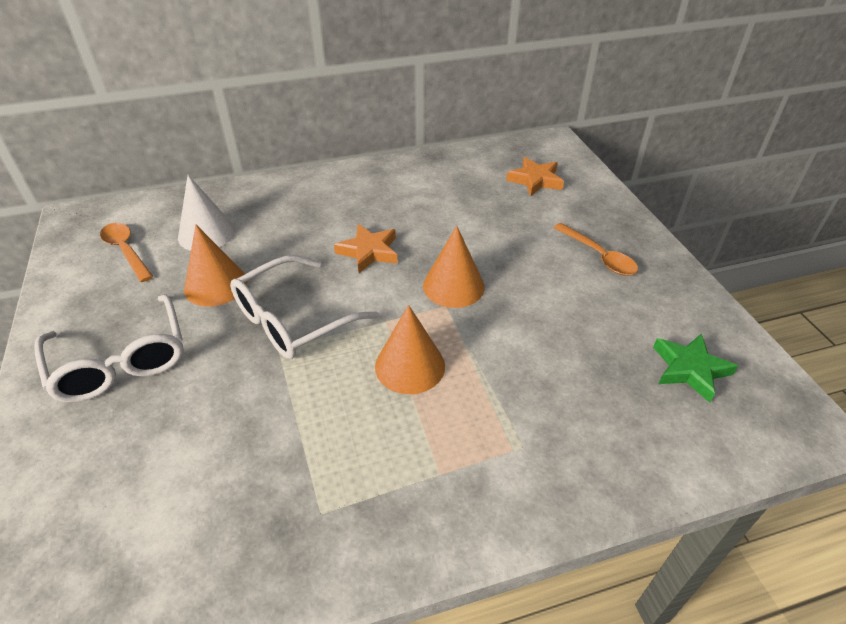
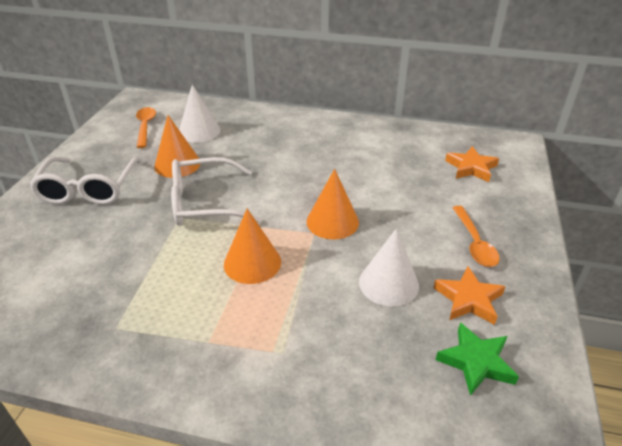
camera: 30 degrees right, 5 degrees down
(369, 251) = (292, 177): orange star -> orange star (468, 299)
(559, 328) = (388, 283): none -> white cone

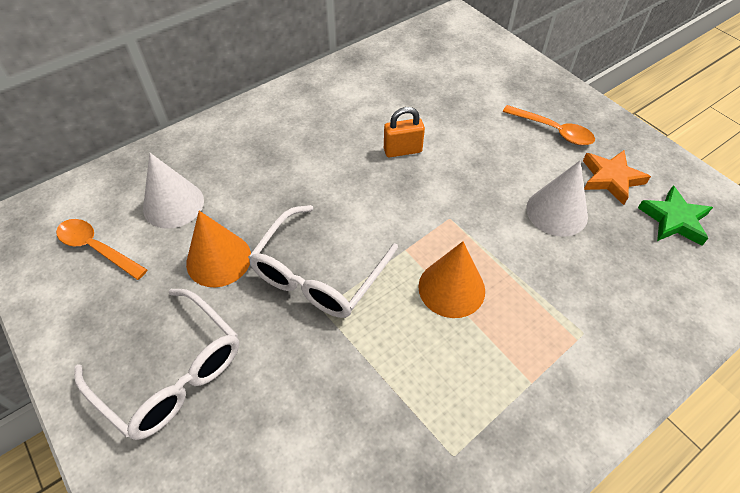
camera: 50 degrees left, 15 degrees up
(332, 222) = (446, 195): orange cone -> none
(348, 184) = (402, 150): none -> orange padlock
(471, 168) = (460, 64): orange star -> none

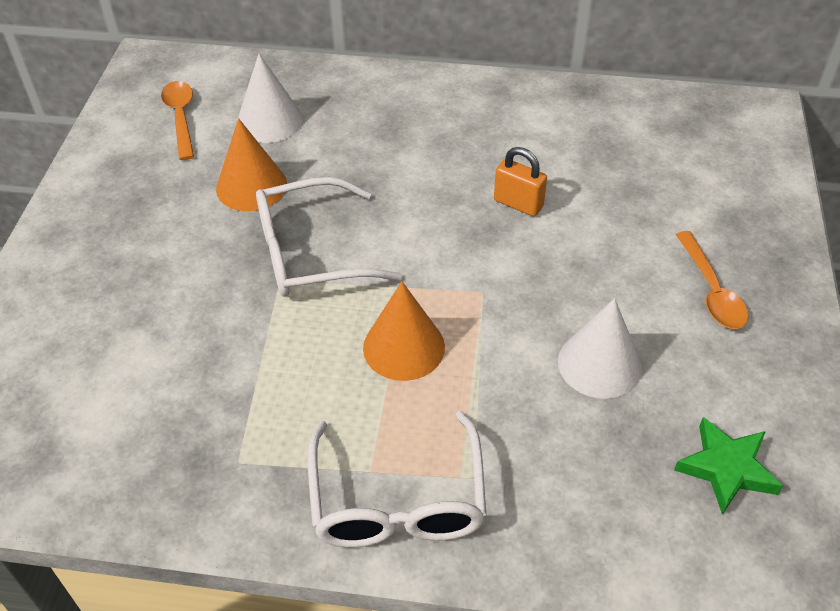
camera: 45 degrees right, 5 degrees down
(171, 373) = (127, 242): white glasses -> white glasses (397, 500)
(611, 179) = (710, 379): orange star -> none

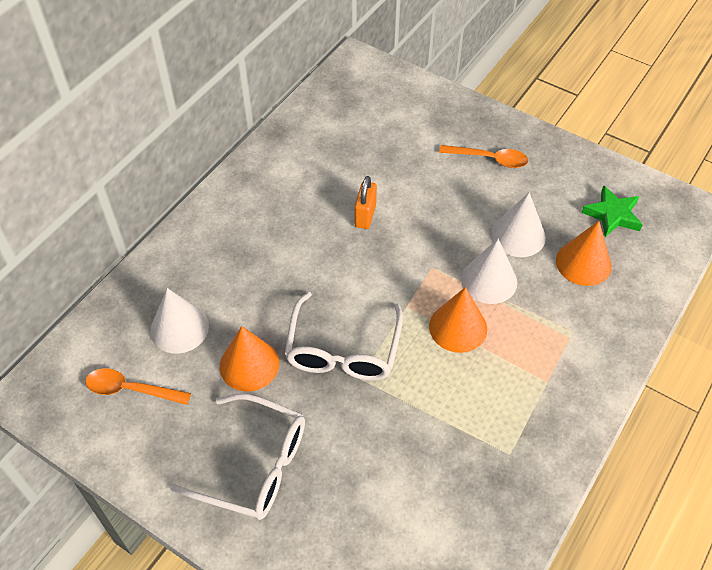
camera: 65 degrees left, 5 degrees up
(397, 500) = (574, 375): white glasses -> white glasses (254, 465)
(499, 355) = (489, 280): none -> white cone
(518, 204) = (365, 215): orange padlock -> orange padlock turned 45 degrees counterclockwise
(604, 456) = (583, 263): none -> orange cone

